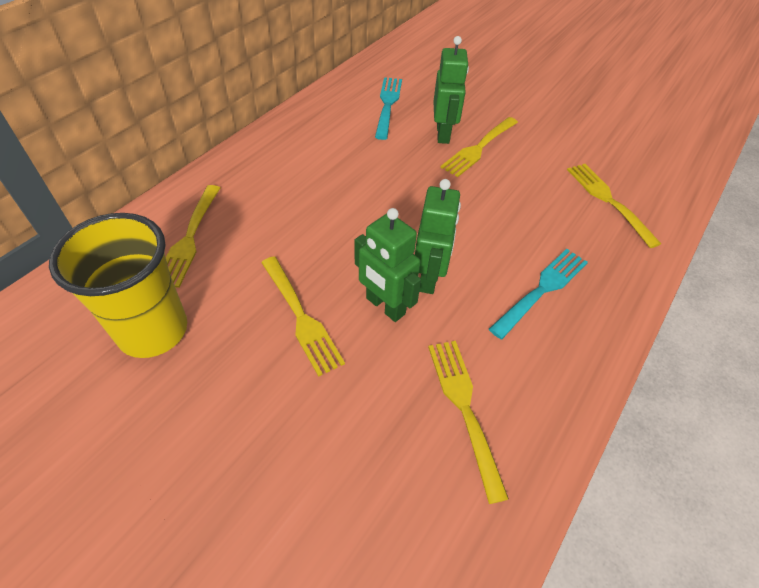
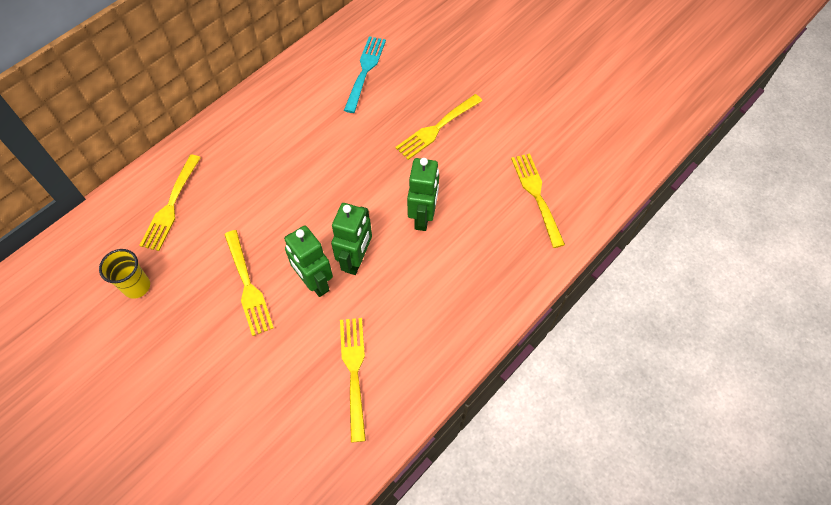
camera: 10 degrees right, 10 degrees up
(153, 331) = (137, 286): yellow cup -> yellow cup, size x0.53
(443, 134) = (408, 109): green robot -> green robot (423, 217)
(542, 290) = (446, 279): turquoise fork -> none

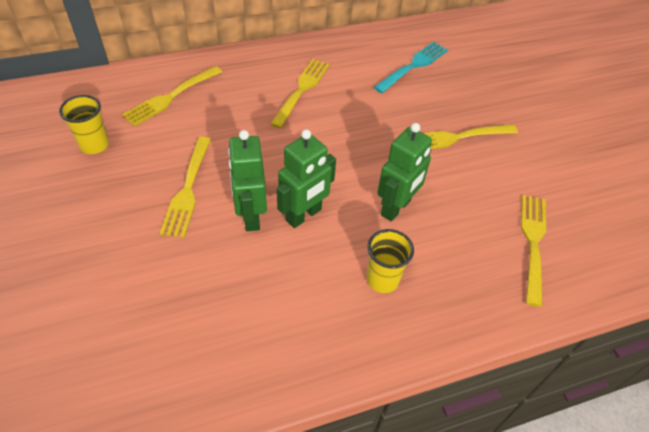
camera: 25 degrees right, 10 degrees down
(354, 372) = (232, 320): yellow fork -> yellow fork (302, 90)
(445, 282) = (382, 280): none -> yellow cup

